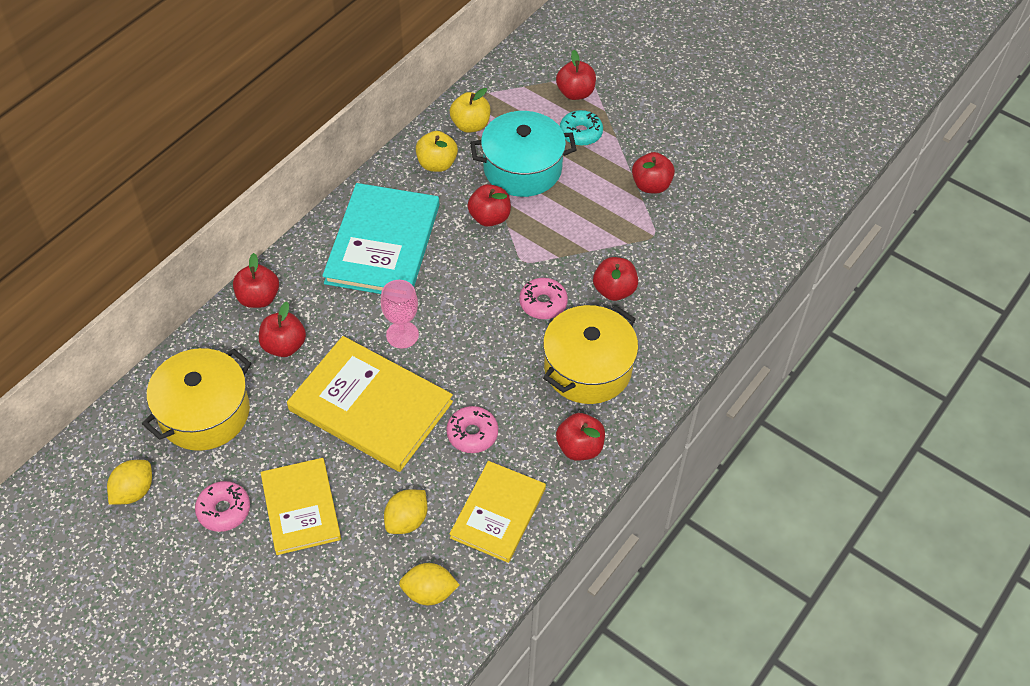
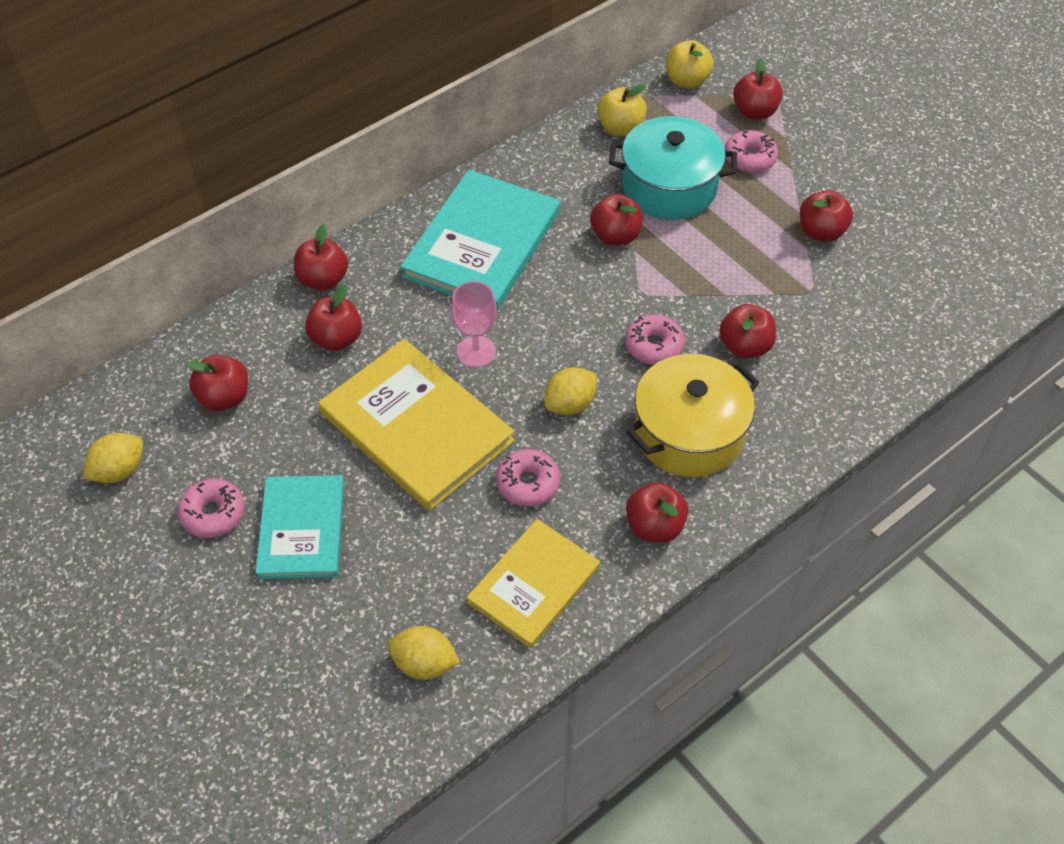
camera: 15 degrees right, 0 degrees up
(204, 413) = (224, 397): yellow pot -> red apple
(300, 507) = (301, 529): yellow book -> turquoise book
(407, 520) = (421, 570): yellow lemon -> yellow lemon (570, 404)
(437, 164) = (569, 165): yellow apple -> yellow apple (686, 81)
(580, 133) = (749, 158): turquoise donut -> pink donut

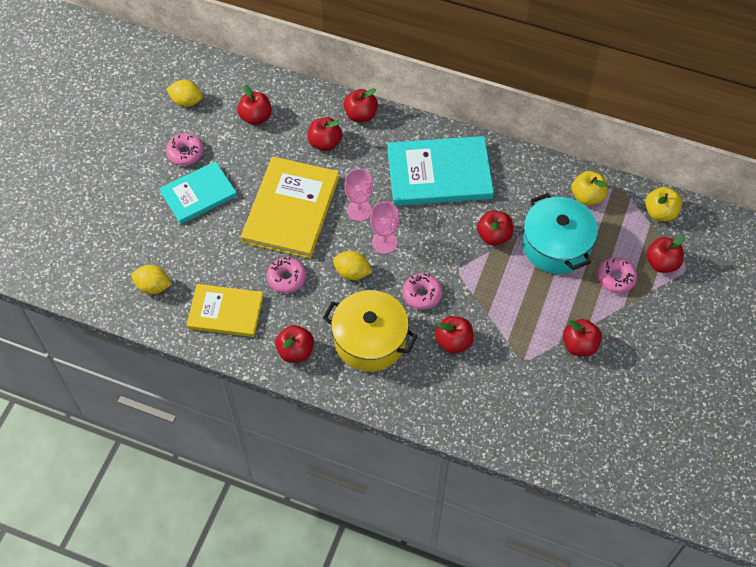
camera: 60 degrees right, 5 degrees up
(424, 663) = (153, 286): yellow lemon -> yellow lemon turned 60 degrees counterclockwise
(547, 348) = (384, 242): none -> pink goblet

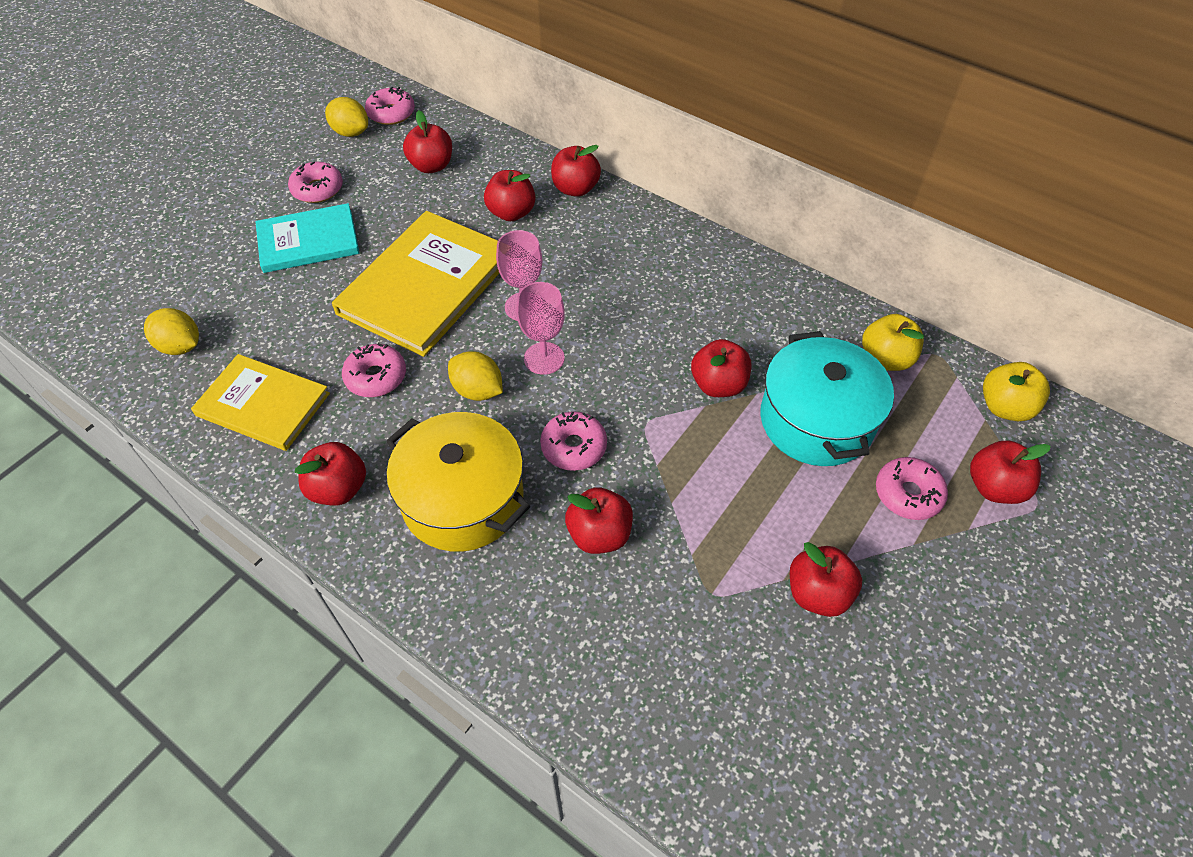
camera: 15 degrees right, 5 degrees down
(208, 79) = (391, 113): none -> pink donut
(439, 173) = (661, 282): turquoise book -> none

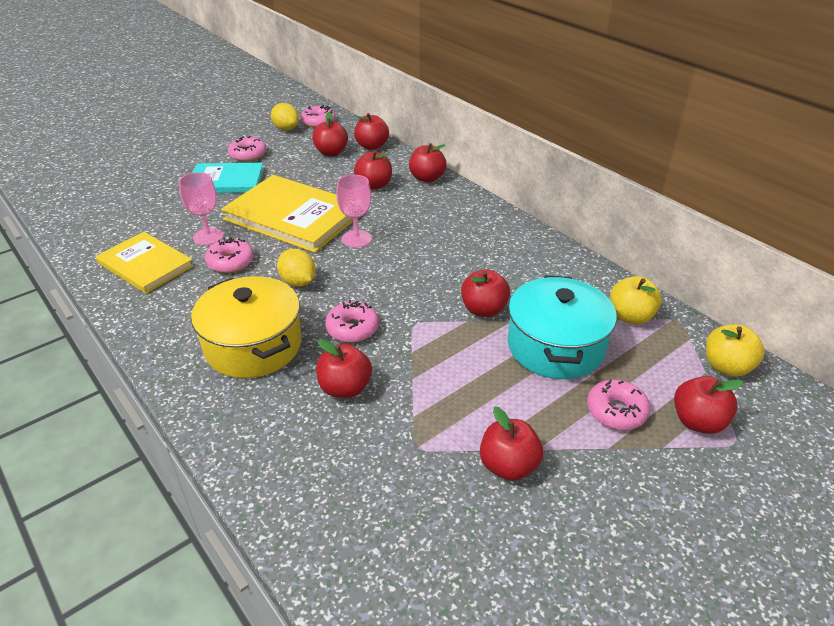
camera: 15 degrees right, 15 degrees down
(180, 346) = (111, 224): yellow lemon -> none
(338, 488) = (169, 322): red apple -> red apple (372, 146)
(426, 286) = (293, 216): yellow book -> yellow book turned 75 degrees clockwise
(544, 358) = (356, 271): pink goblet -> pink goblet (208, 236)

